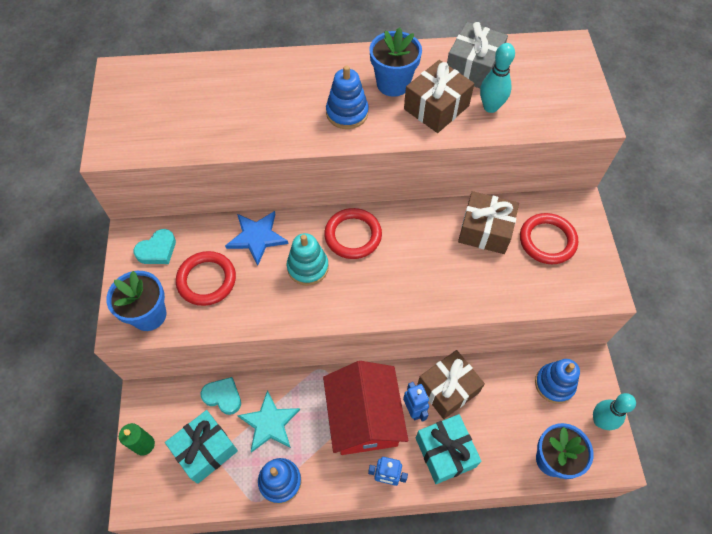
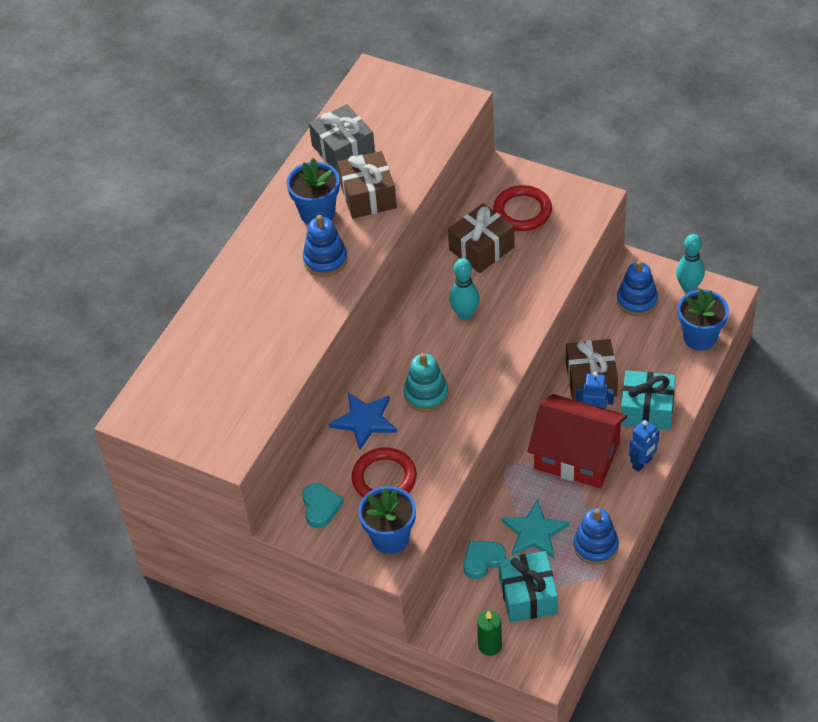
camera: 55 degrees left, 10 degrees down
(353, 235) = (417, 346): red ring -> none
(490, 107) = (396, 160): turquoise bowling pin -> turquoise bowling pin (465, 314)

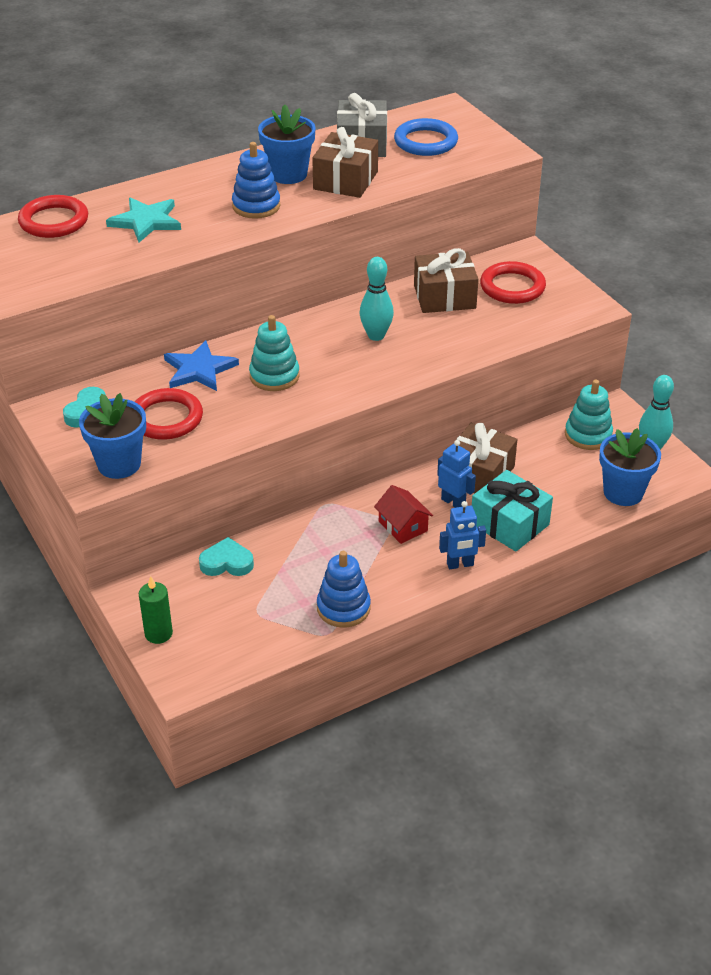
camera: 30 degrees right, 10 degrees down
(181, 363) = (54, 221): none -> red ring
(391, 122) = (425, 142): none -> blue ring
(528, 595) = (237, 613): turquoise gift -> none
(534, 532) = (298, 566): turquoise star -> turquoise star (146, 221)
(577, 455) = (403, 526): red house -> red house, size x0.47
(637, 300) = (588, 435): blue stacking toy -> turquoise stacking toy

